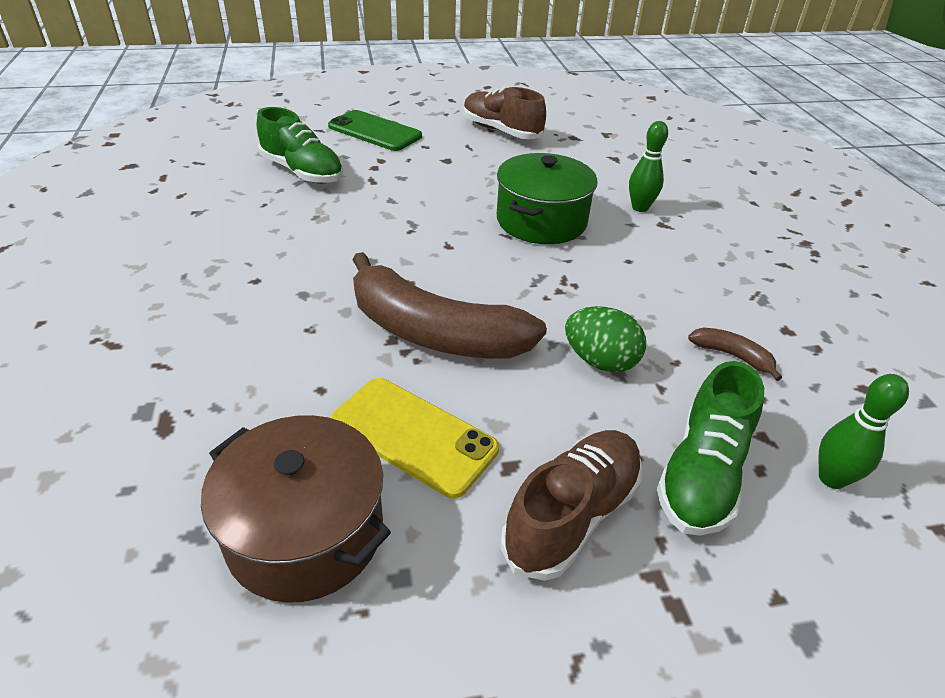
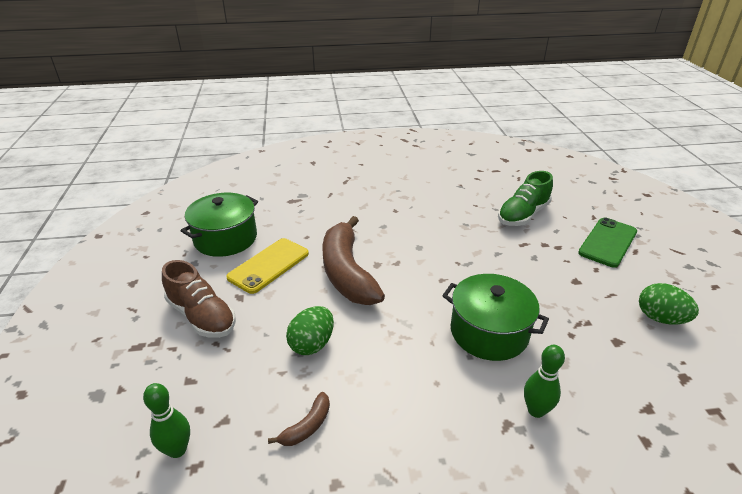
camera: 95 degrees right, 5 degrees down
(305, 532) = (225, 238): brown pot -> green pot
(433, 332) = (347, 272): brown banana -> brown banana turned 45 degrees counterclockwise
(501, 131) = (660, 318): brown shoe -> green egg
(702, 474) = (207, 376): green shoe -> none

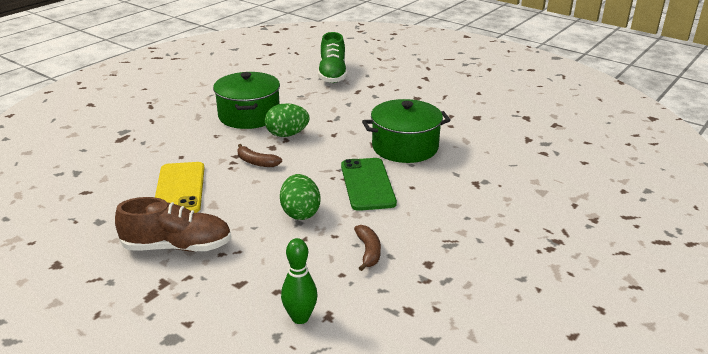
camera: 45 degrees left, 5 degrees down
(225, 238) = (100, 191): green pot -> green pot (249, 115)
(347, 272) = (256, 162): brown banana -> brown banana, size x0.41
(536, 410) = (481, 169): green bowling pin -> none
(608, 242) = (406, 69): green phone -> green phone (367, 184)
(660, 318) = (483, 96): green egg -> green egg (287, 134)

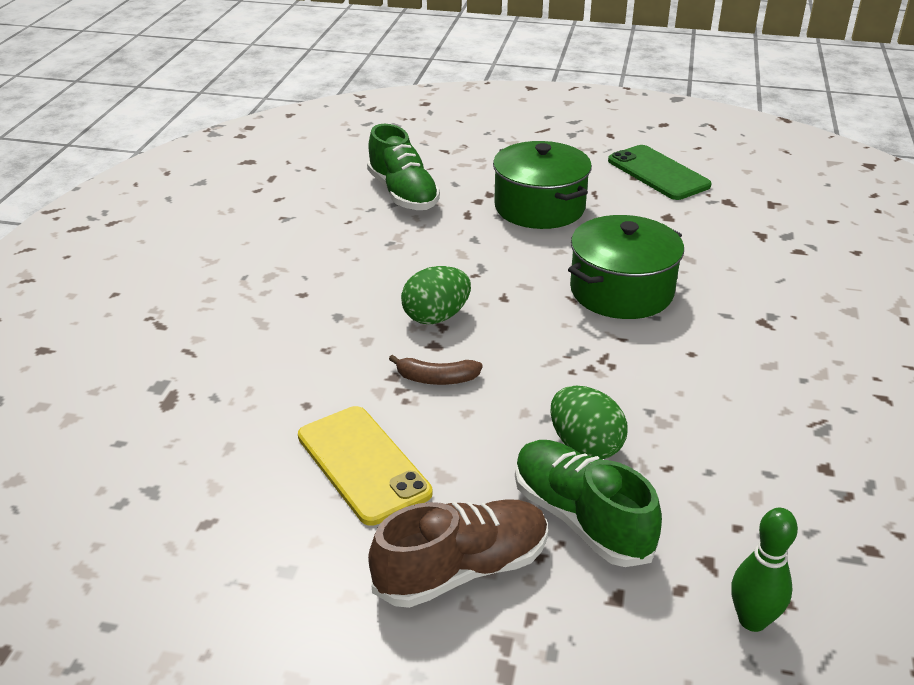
camera: 25 degrees left, 5 degrees up
(249, 115) = (344, 299): green pot -> green pot (539, 207)
(261, 244) = (581, 518): none -> green shoe
(367, 184) = (630, 367): green phone -> green phone (658, 173)
(368, 251) = (736, 477): brown banana -> none

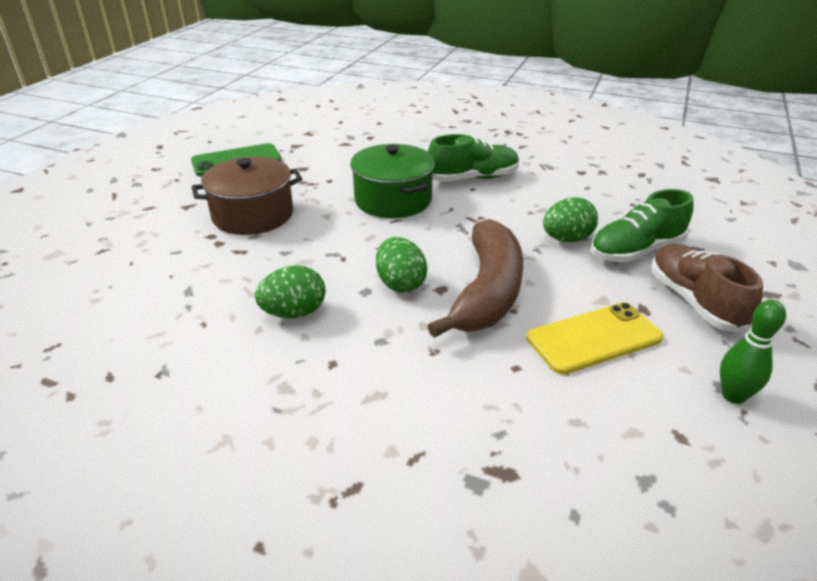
camera: 80 degrees left, 0 degrees up
(372, 262) = (294, 313): none -> green egg
(403, 194) = (172, 283): green shoe -> green shoe (473, 178)
(436, 379) = (487, 292): brown banana -> brown banana, size x2.43
(539, 207) = (253, 215): green pot -> brown pot
(752, 620) = (701, 212): green bowling pin -> green bowling pin (733, 396)

